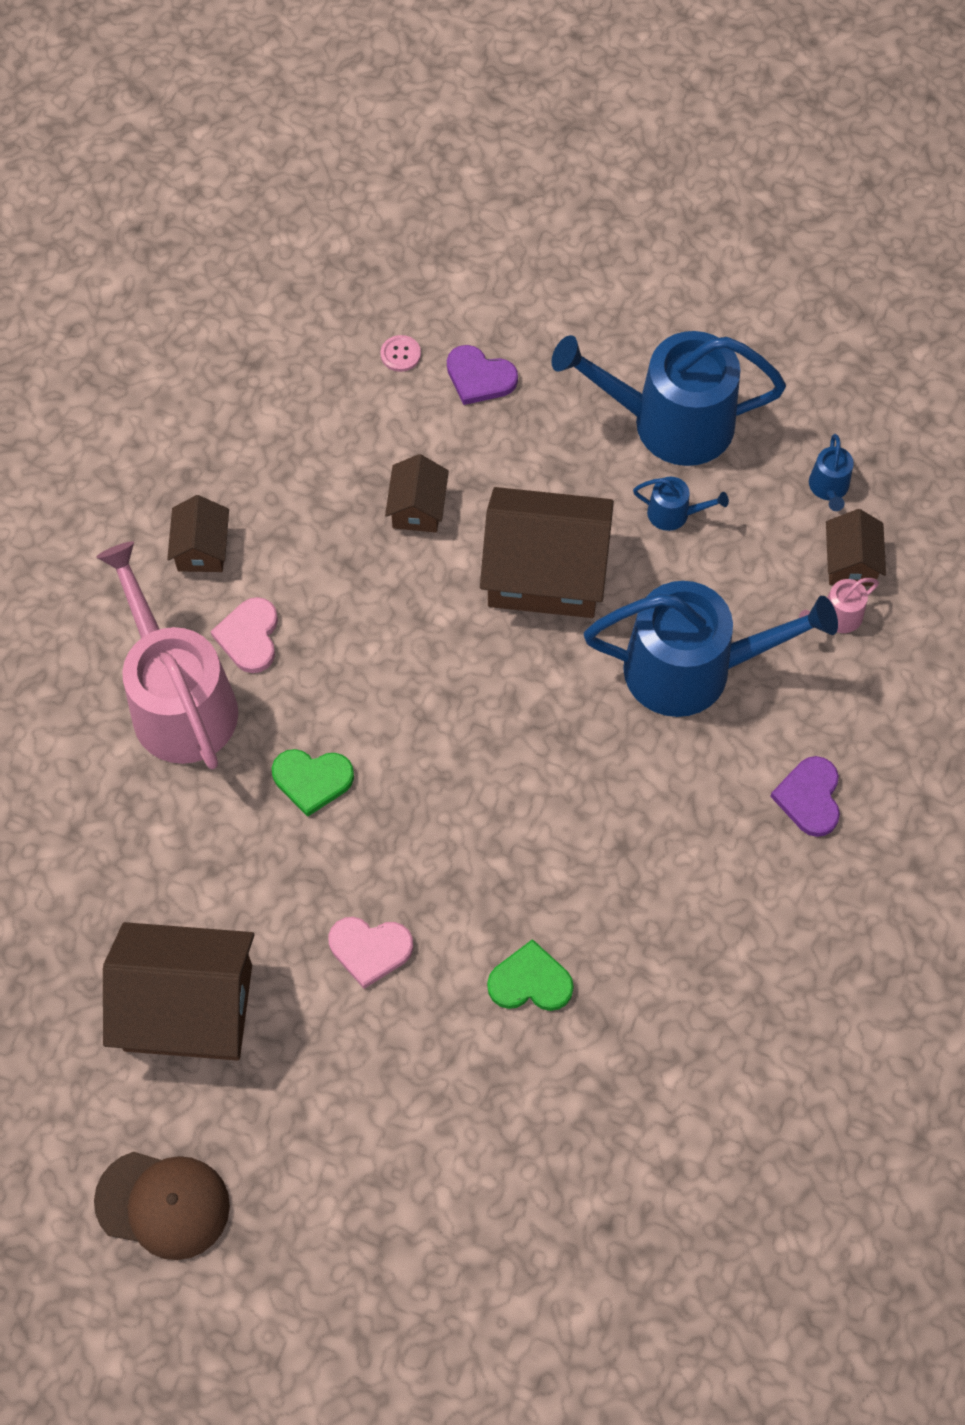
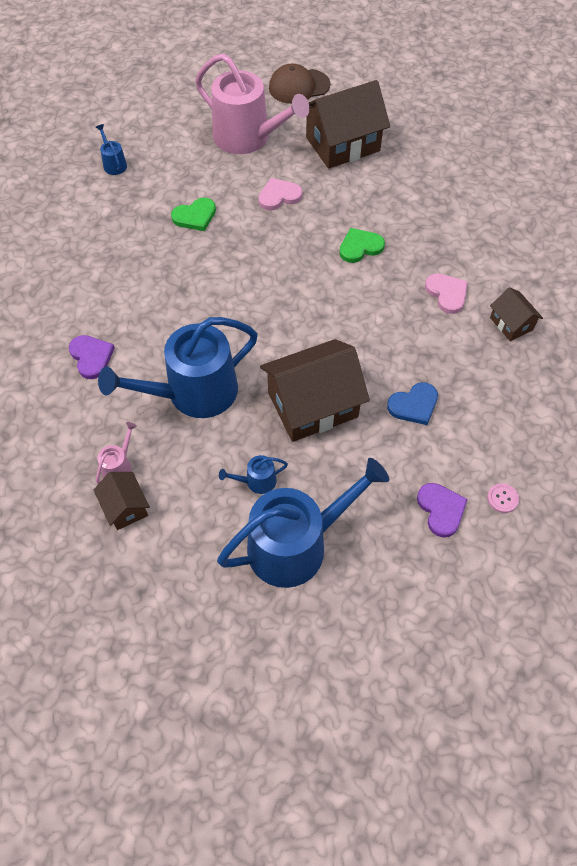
camera: 150 degrees right, 5 degrees down
(178, 701) = (454, 249): pink watering can -> pink watering can (247, 138)
(417, 508) = (414, 405): brown house -> blue heart
(479, 377) = (441, 510): purple heart -> purple heart turned 75 degrees clockwise
(829, 488) = (163, 553): blue watering can -> blue watering can (114, 164)

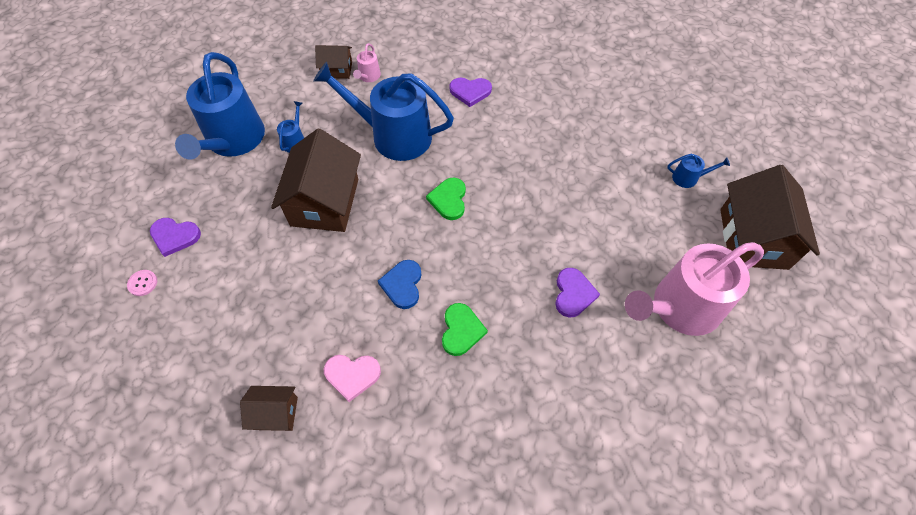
camera: 120 degrees right, 0 degrees up
(119, 466) = (368, 76): pink watering can -> pink watering can turned 45 degrees clockwise
(194, 393) = (394, 136): blue watering can -> blue watering can turned 75 degrees counterclockwise
(195, 216) = (583, 212): green heart -> green heart (449, 200)
(279, 196) = (573, 294): pink heart -> purple heart
(299, 86) = (757, 411): brown cap -> none
(342, 144) = (625, 402): brown house -> brown house (753, 238)
(414, 405) = (267, 271): blue heart -> blue heart (402, 285)

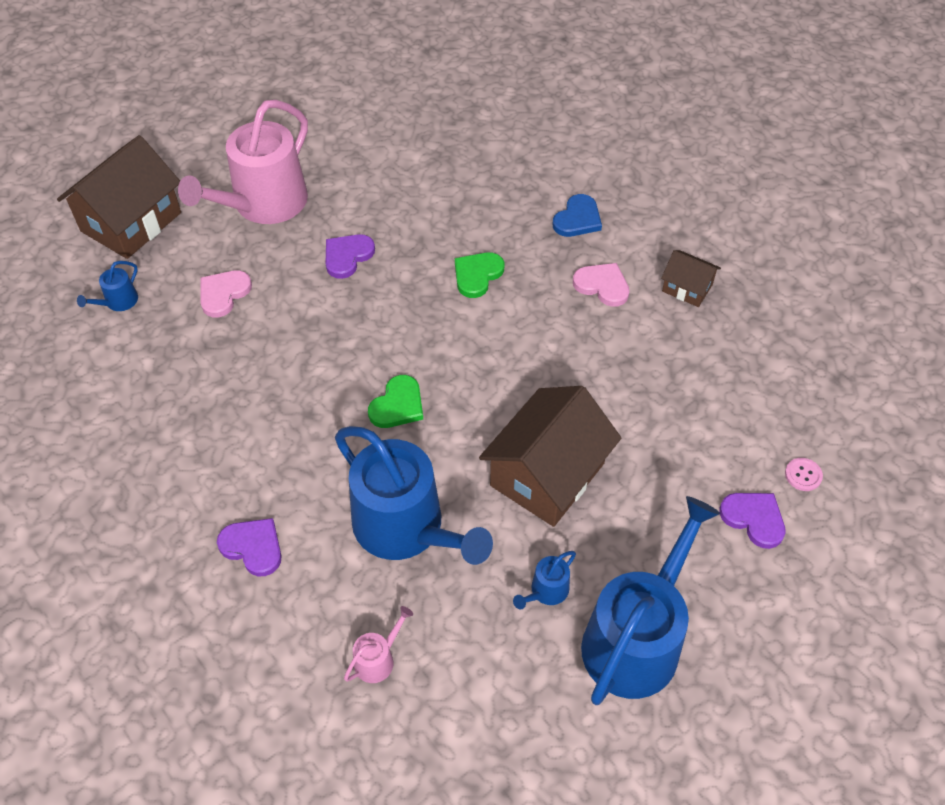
camera: 150 degrees left, 5 degrees down
(337, 70) = (419, 703): brown house -> none
(402, 285) = (509, 339): blue heart -> blue heart (577, 219)
(629, 217) = (223, 294): none -> pink heart
(680, 307) = (264, 204): pink watering can -> pink watering can turned 120 degrees clockwise
(688, 178) = (118, 302): blue watering can -> blue watering can turned 90 degrees counterclockwise

